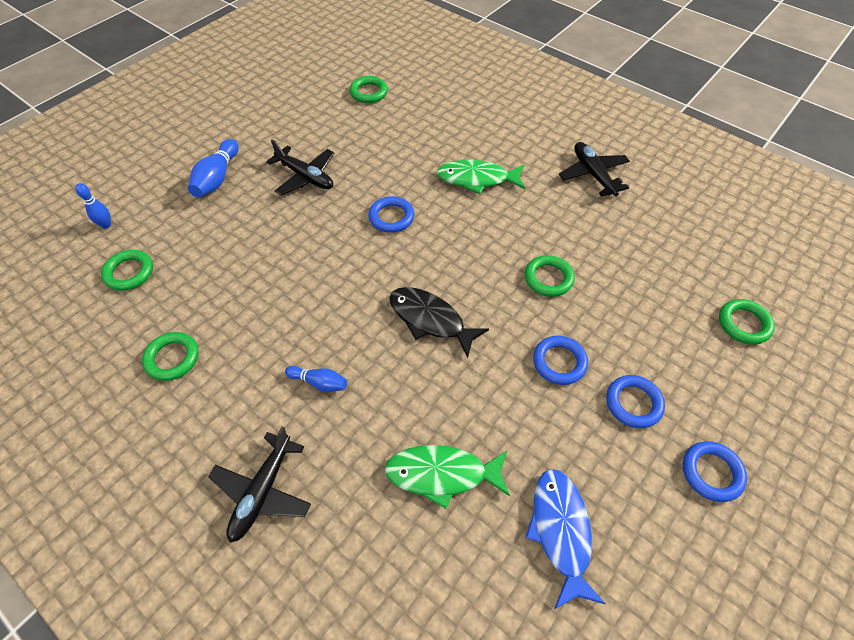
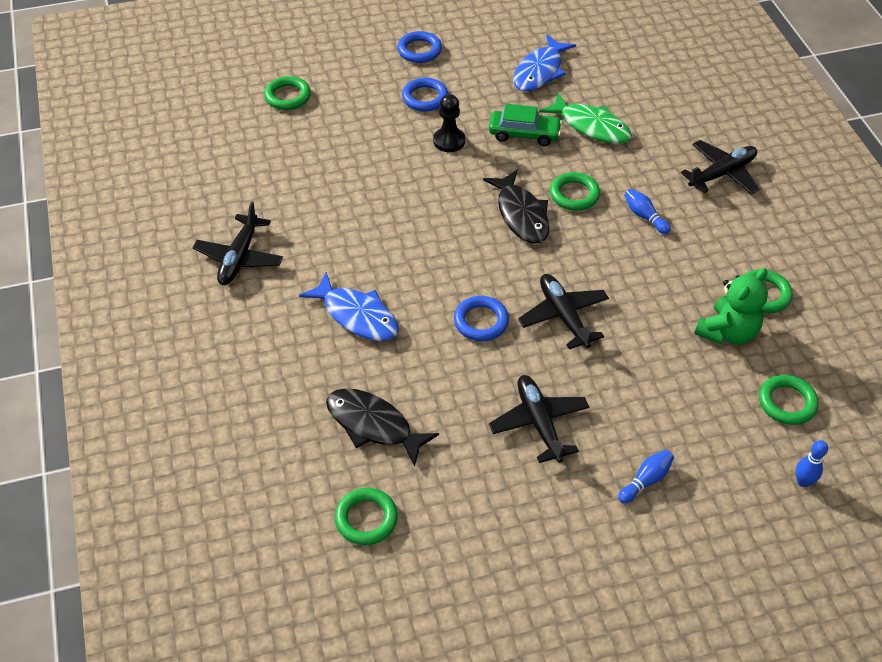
camera: 145 degrees left, 5 degrees down
(195, 305) = (727, 332): none -> green teddy bear
(217, 178) = (646, 480): blue bowling pin -> blue bowling pin, size x0.60
(334, 251) = (563, 316): none -> black plane
(405, 130) = (373, 425): none -> black fish
(477, 179) = (357, 315): green fish -> blue fish
(500, 417) = (524, 134): none -> green car
(548, 278) = (393, 195): green ring -> green ring (574, 194)
(559, 362) = (449, 141): blue ring -> black pawn

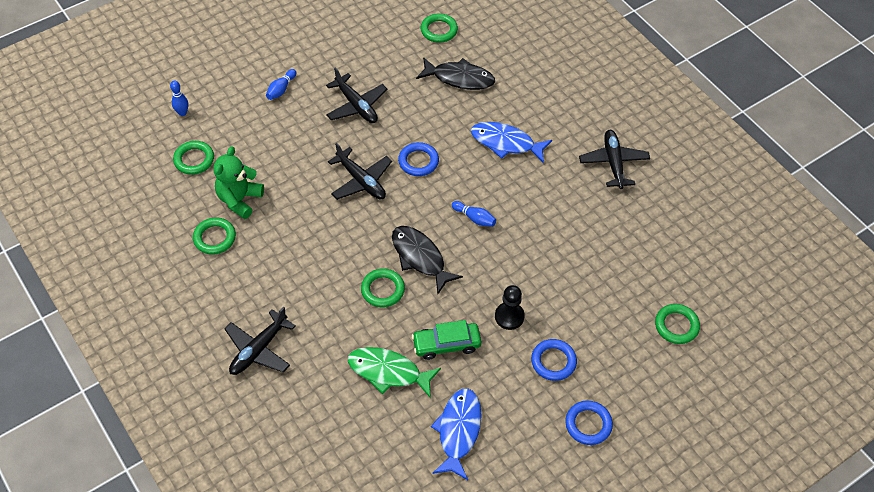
camera: 160 degrees right, 5 degrees up
(644, 216) = (319, 284): blue bowling pin -> blue bowling pin (474, 218)

